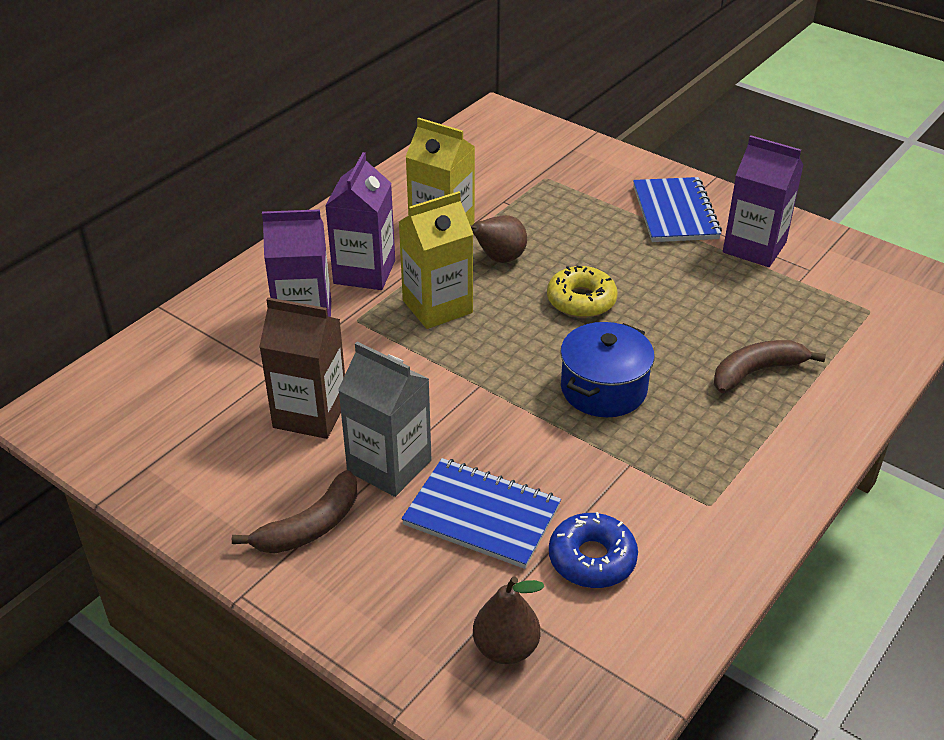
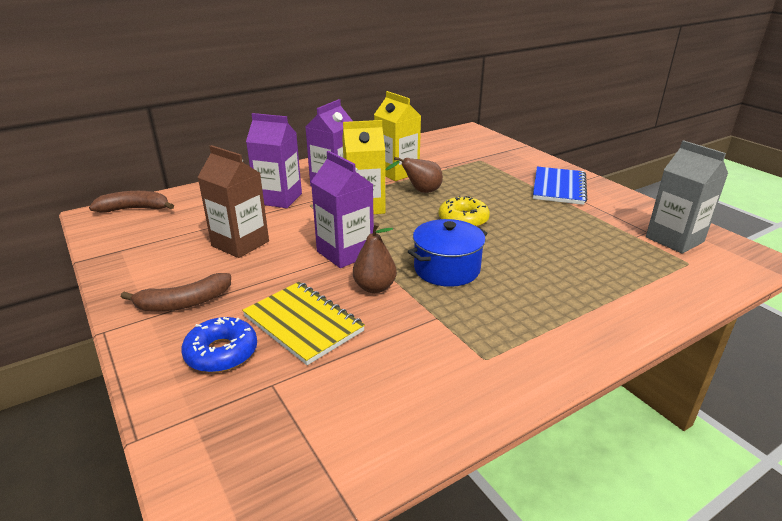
camera: 20 degrees right, 10 degrees down
(389, 466) = (265, 281): grey carton -> grey carton (674, 239)
(482, 516) = (303, 324): blue notebook -> yellow notebook
(506, 648) = (250, 417): brown pear -> brown pear (374, 287)
(592, 559) = (364, 372): blue donut -> blue donut (221, 353)
(754, 247) = (608, 213): purple carton -> purple carton (345, 253)
(756, 372) = (573, 282): brown banana -> brown banana (135, 209)

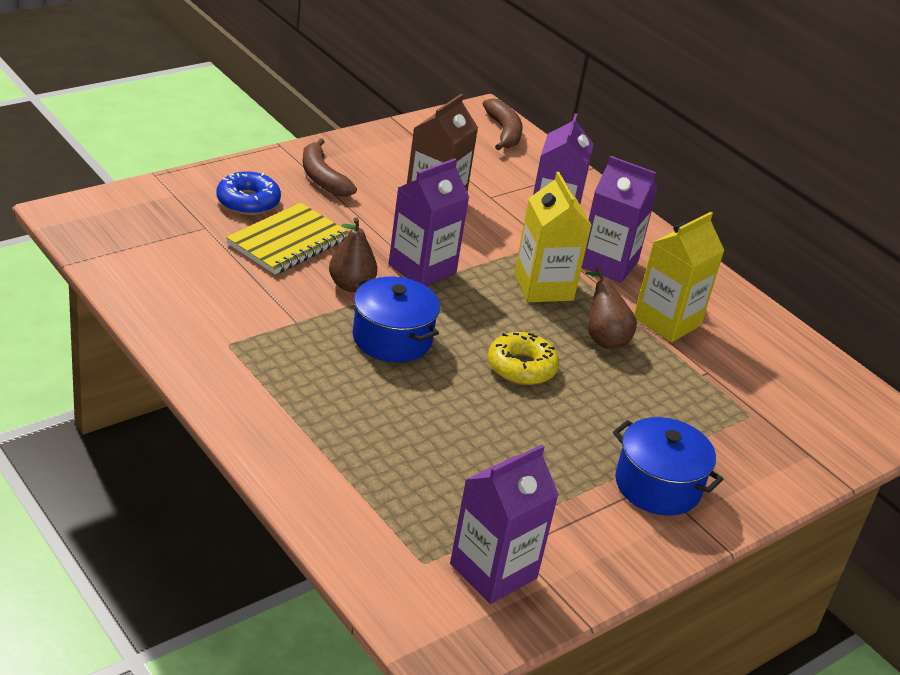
camera: 80 degrees right, 5 degrees up
(558, 187) = (657, 486): blue notebook -> blue pot
(674, 239) = (493, 571): grey carton -> purple carton

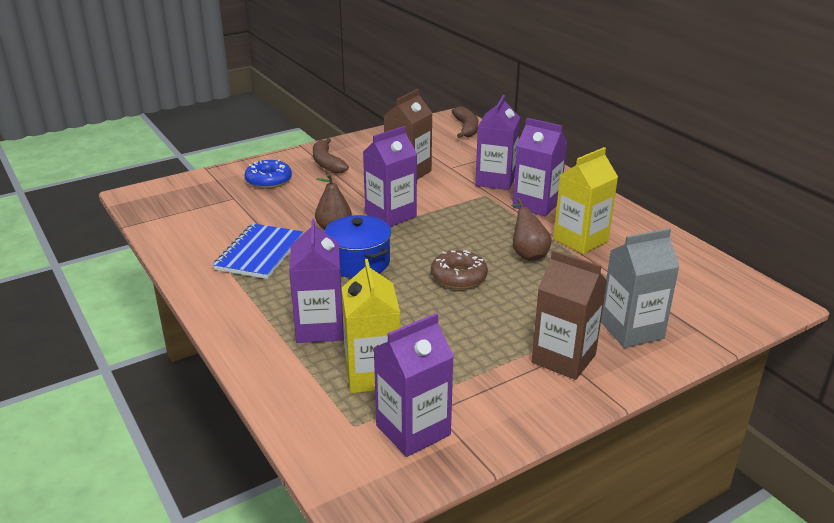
camera: 10 degrees right, 5 degrees down
(261, 318) = (260, 253): none -> blue notebook
(288, 241) = (292, 203): yellow notebook -> none
(359, 431) = (320, 328): none -> purple carton
(521, 367) = (458, 277): yellow donut -> brown donut
(543, 287) = (483, 222): yellow carton -> yellow carton (372, 374)
(657, 486) = (563, 358): blue pot -> brown carton
(734, 452) = (631, 330): none -> grey carton

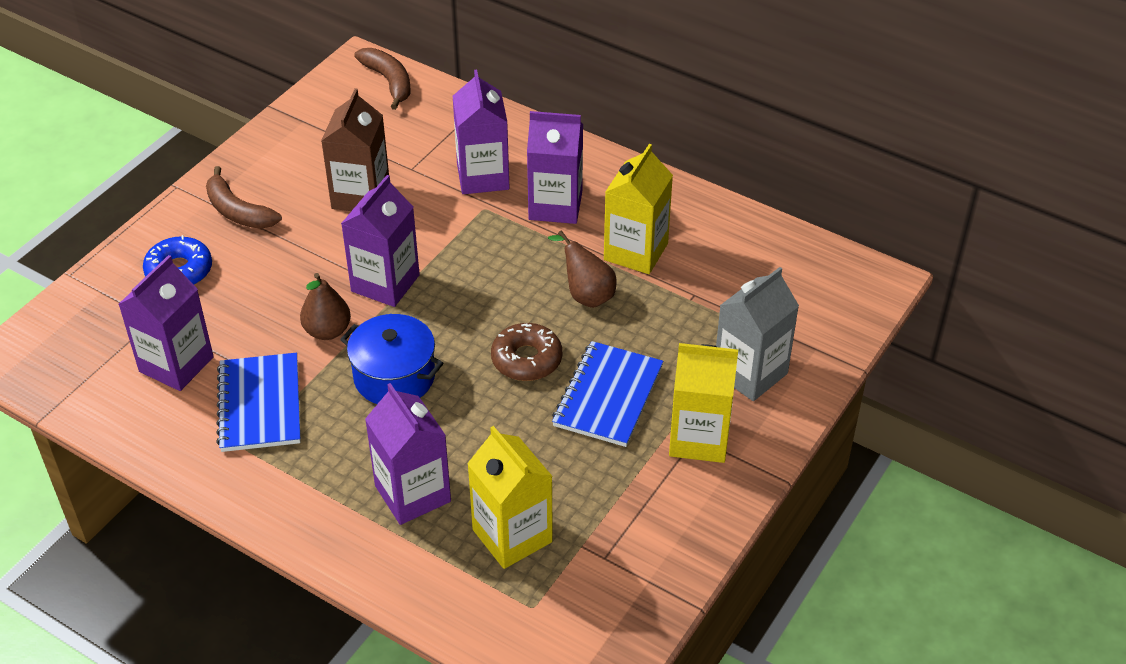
camera: 25 degrees left, 15 degrees up
(413, 430) = (596, 589): purple carton -> purple carton (176, 364)
(506, 313) = (608, 396): none -> blue notebook
(563, 358) = (699, 438): brown carton -> yellow carton

